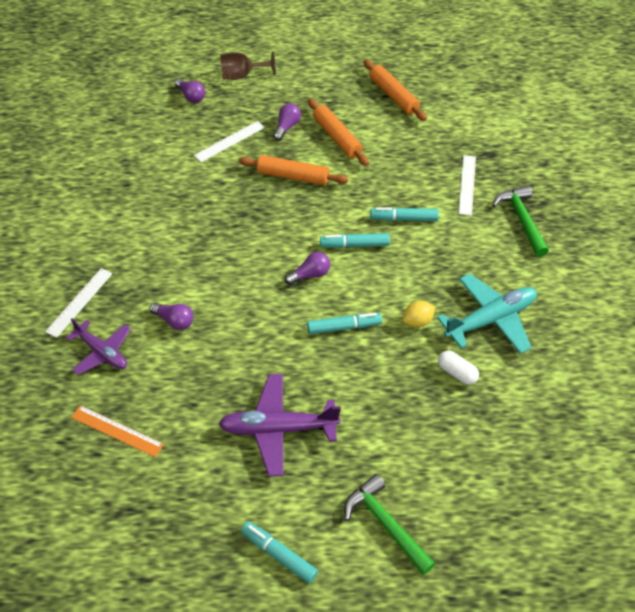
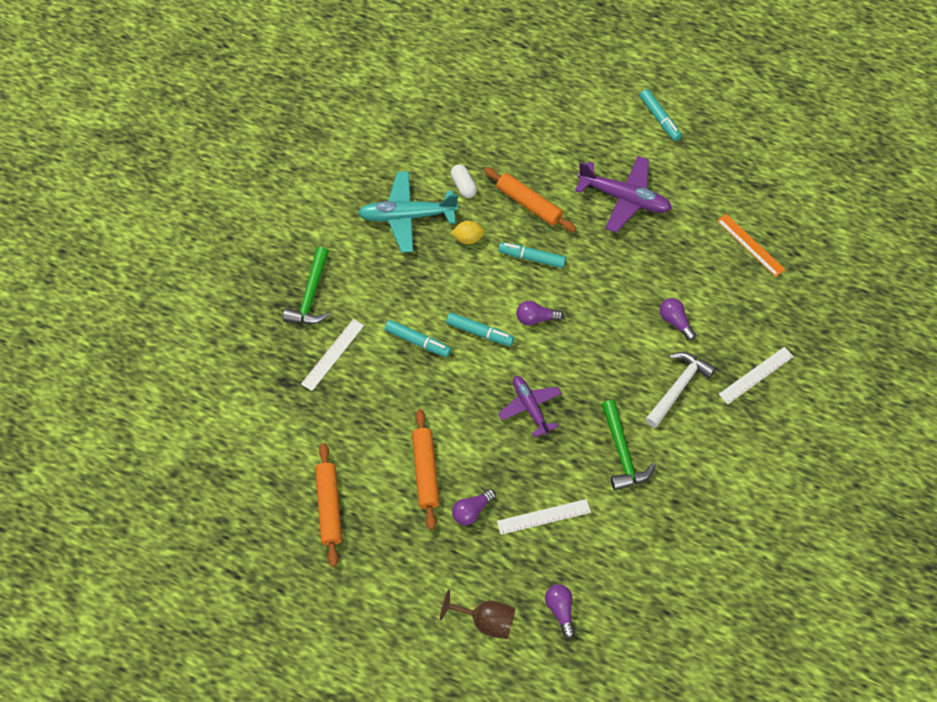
camera: 155 degrees left, 10 degrees up
(102, 352) = (746, 316): purple plane -> purple plane (530, 407)
(152, 265) = (678, 387): none -> white hammer
(293, 176) = (498, 438): orange rolling pin -> orange rolling pin (529, 204)
(386, 524) = (578, 109): green hammer -> green hammer (622, 452)

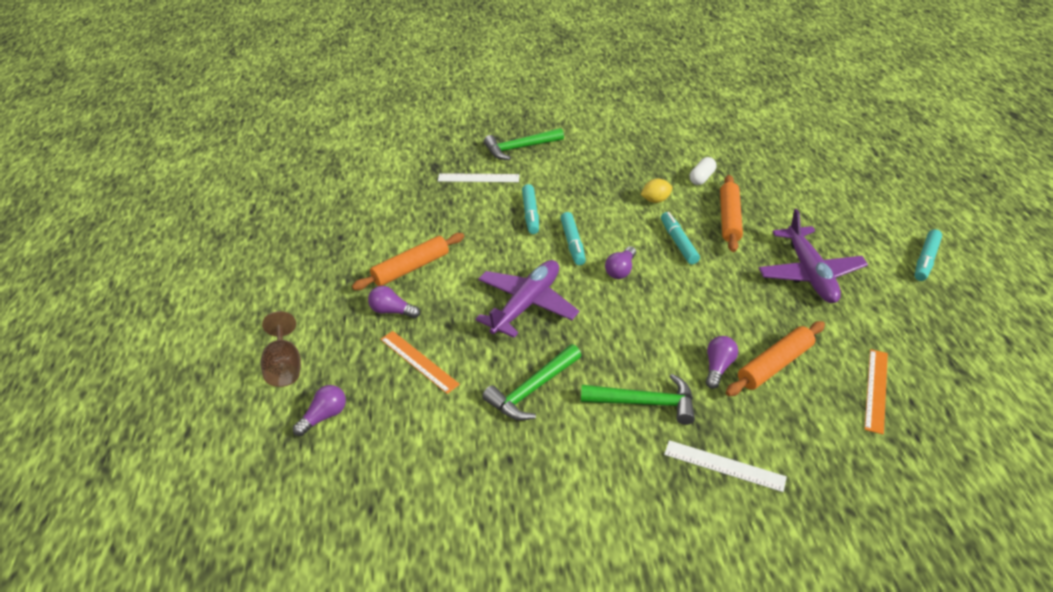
camera: 60 degrees right, 20 degrees down
(329, 507) = (341, 230): orange rolling pin -> orange rolling pin (775, 365)
(407, 216) = (639, 162): turquoise plane -> none
(468, 238) = (655, 200): yellow lemon -> yellow lemon turned 75 degrees counterclockwise
(530, 407) = (526, 304): purple plane -> purple plane, size x1.52
(536, 318) = (621, 270): purple light bulb -> purple light bulb turned 120 degrees counterclockwise
(543, 516) = (419, 361): white ruler -> orange ruler
(678, 387) = (645, 403): white hammer -> green hammer

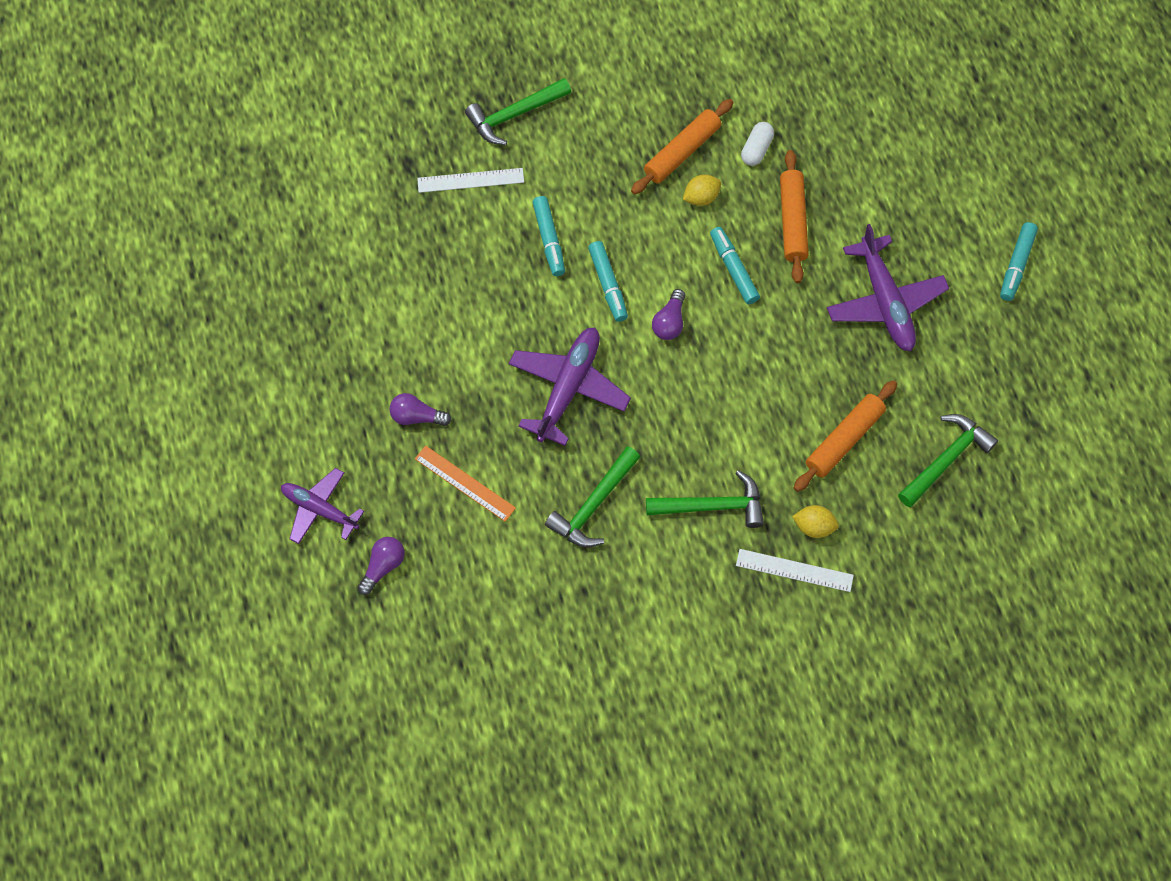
camera: 10 degrees left, 25 degrees up
(284, 366) = (319, 509): brown goblet -> purple plane
(411, 268) = (422, 348): orange rolling pin -> orange rolling pin (682, 152)
(718, 367) = (785, 450): purple light bulb -> none
(745, 430) = (813, 526): none -> yellow lemon
(876, 390) = (946, 459): orange ruler -> green hammer

